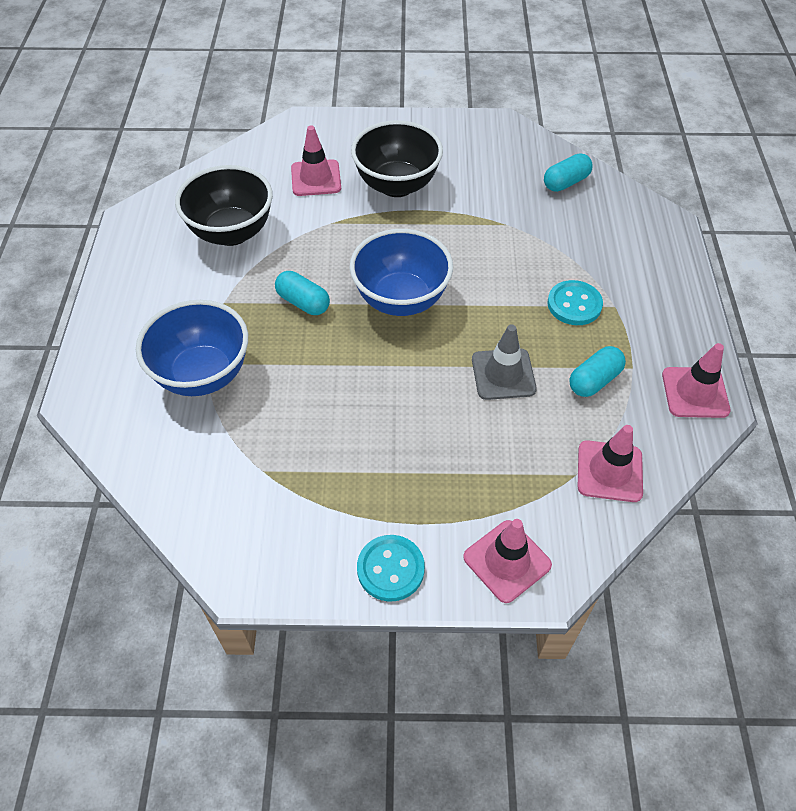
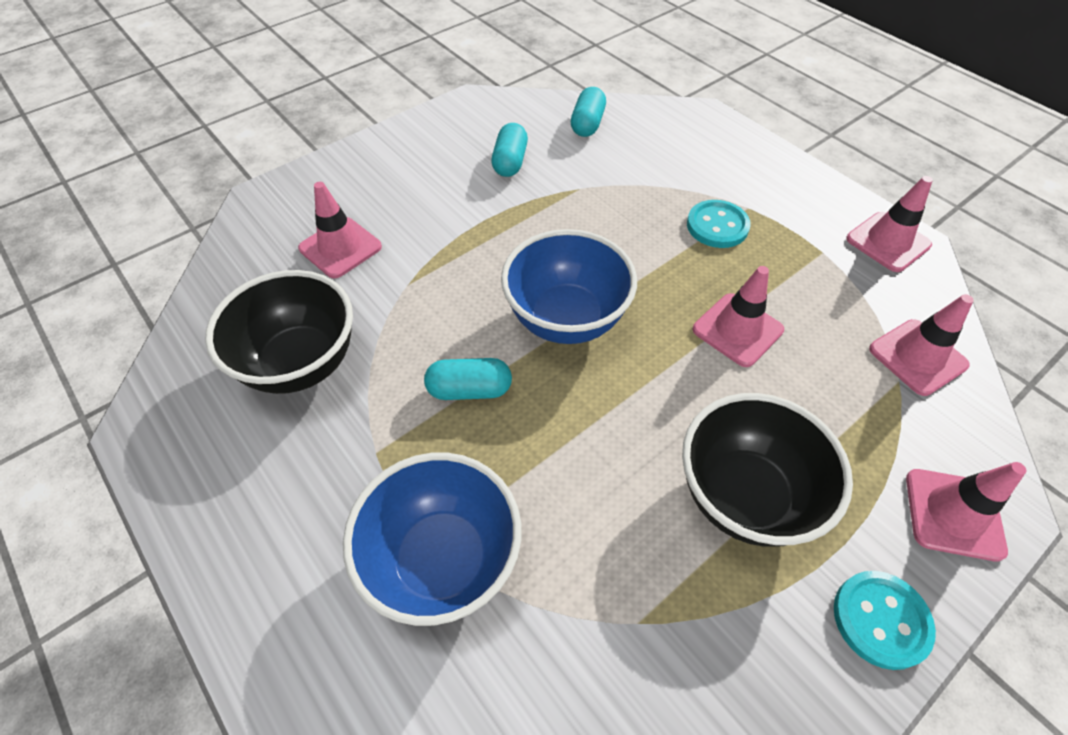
camera: 40 degrees left, 0 degrees up
(397, 185) = (436, 208): black bowl -> black bowl (744, 496)
(503, 374) = (737, 330): grey traffic cone -> pink traffic cone
(594, 380) = (810, 283): turquoise capsule -> turquoise capsule (510, 162)

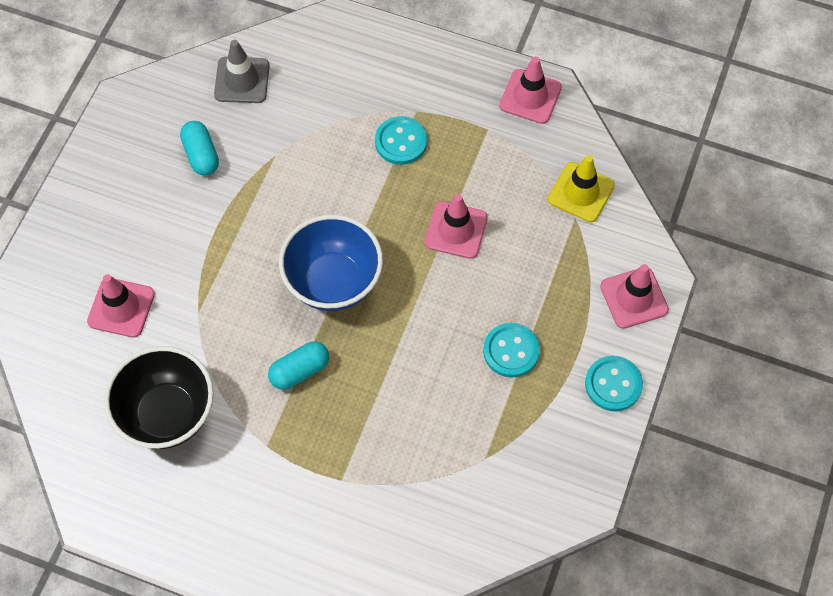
camera: 30 degrees left, 10 degrees up
(442, 560) = (355, 486): blue bowl -> none
(587, 124) = (242, 80): turquoise capsule -> grey traffic cone
(744, 496) = (511, 351): black bowl -> turquoise button
(917, 357) = (581, 192): pink traffic cone -> yellow traffic cone

